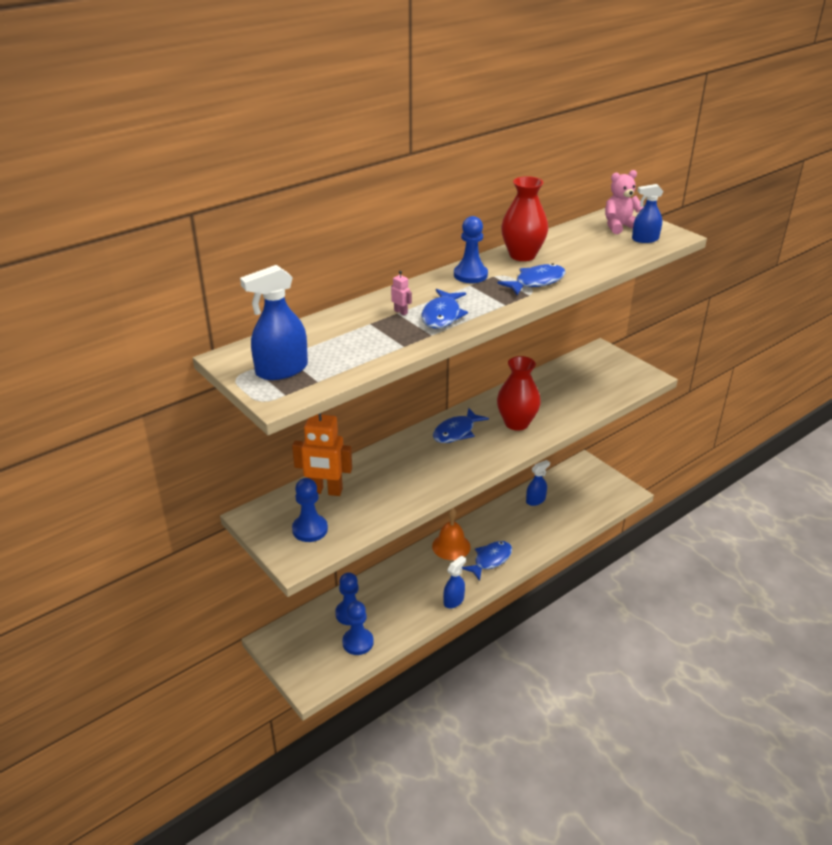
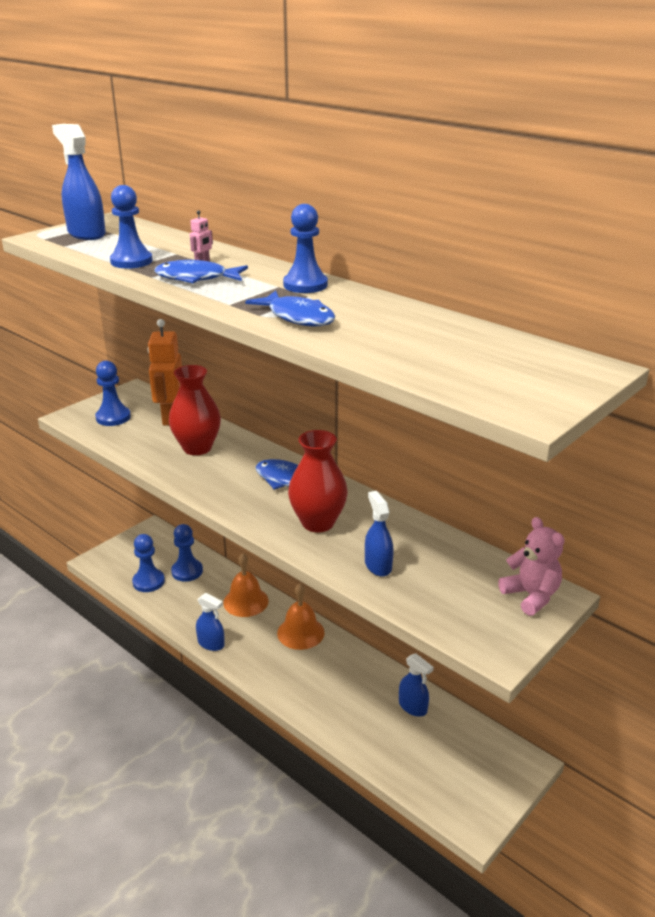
camera: 80 degrees right, 5 degrees down
(385, 344) = (131, 261): none -> blue pawn
(405, 576) = (246, 601): none -> orange bell
(490, 560) = (283, 669): blue fish -> none
(522, 255) = (378, 308): red vase -> red vase (197, 448)
(619, 226) = (533, 367): pink teddy bear -> pink teddy bear (531, 596)
(645, 239) = (494, 386): blue spray bottle -> blue spray bottle (378, 565)

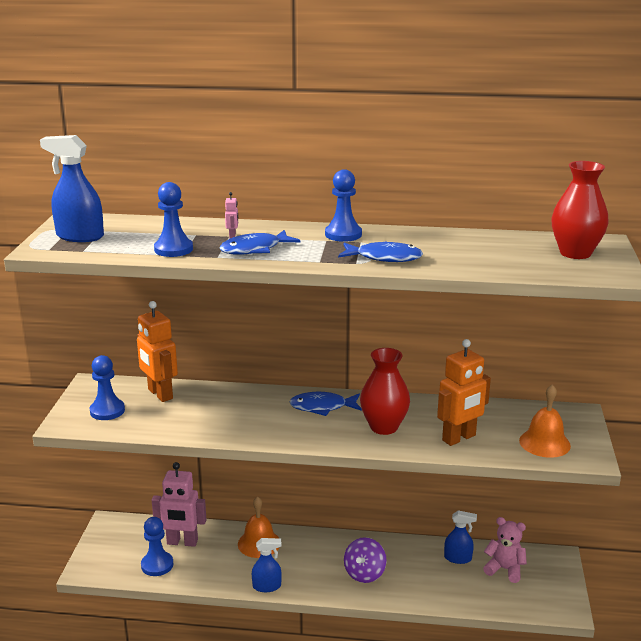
camera: 35 degrees left, 5 degrees down
(187, 571) = (182, 542): blue pawn -> pink robot
(197, 448) = (218, 409): red vase -> red vase (575, 253)
(300, 632) = (327, 546): orange bell -> orange bell (544, 443)
(306, 675) = (364, 573): none -> purple spinning top
(378, 565) = (459, 438): blue spray bottle -> orange robot
(531, 596) = (567, 419): pink teddy bear -> pink teddy bear (504, 569)

